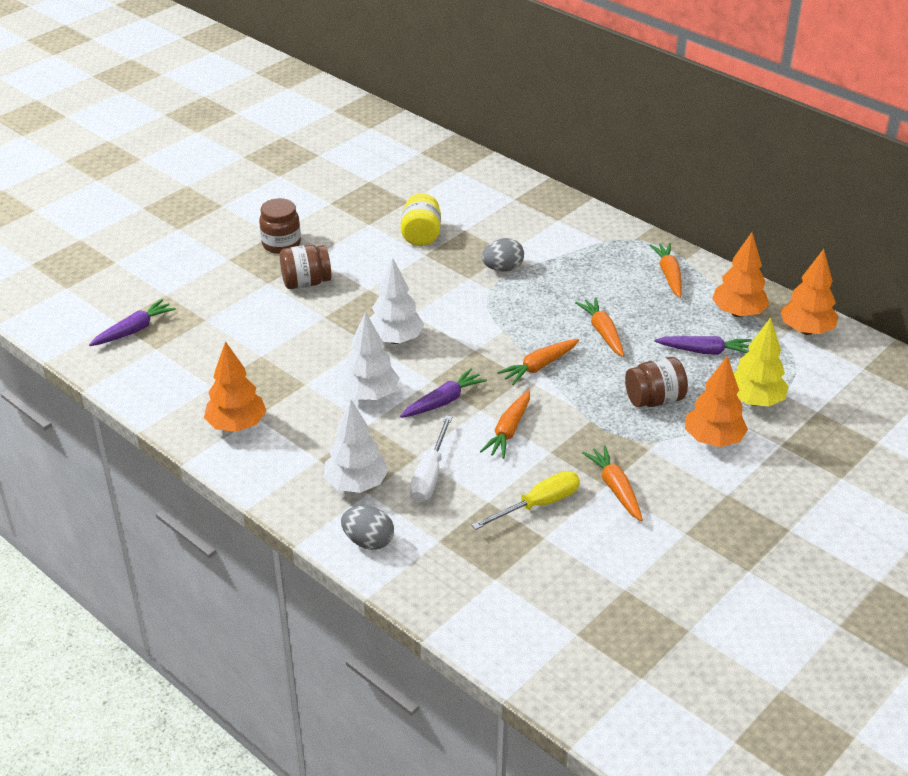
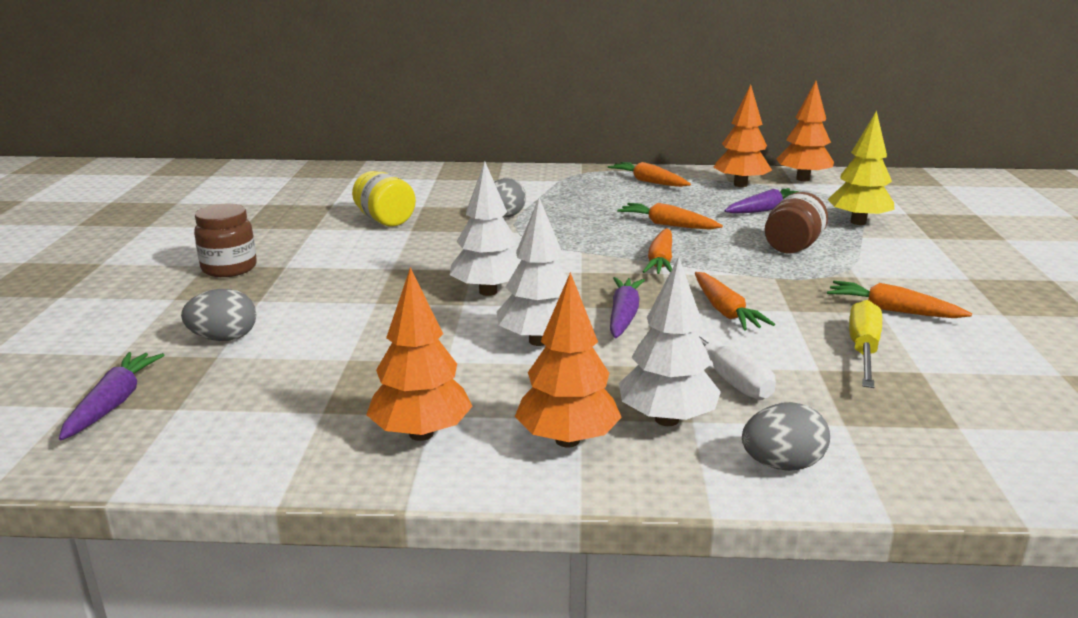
camera: 40 degrees left, 15 degrees down
(221, 307) = (224, 338): none -> grey egg
(306, 282) = (309, 285): brown jar -> none
(713, 440) = (884, 252): orange tree -> orange tree (567, 440)

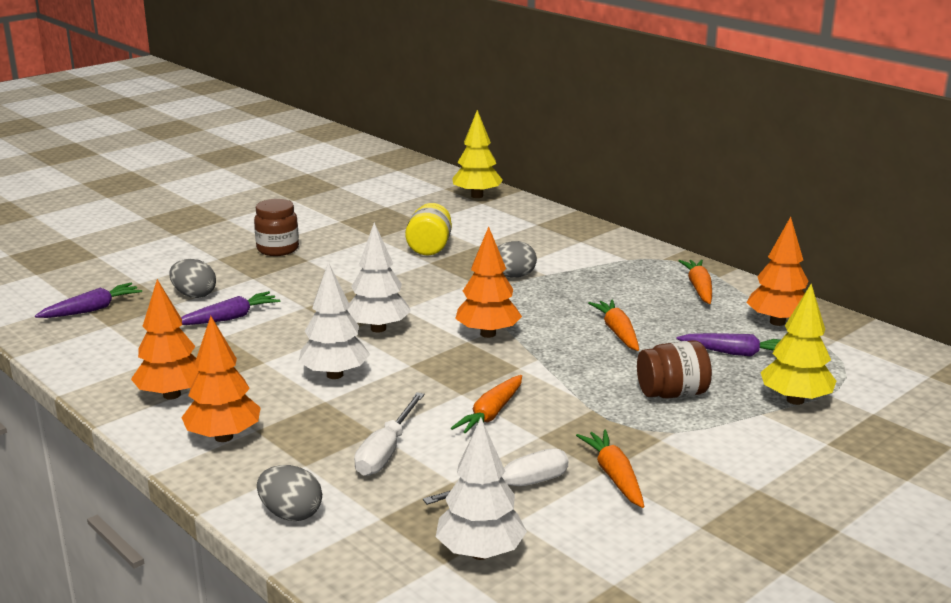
camera: 45 degrees right, 0 degrees up
(336, 174) = (477, 196): none -> yellow tree
(623, 316) = (419, 384): purple carrot -> purple carrot (230, 318)
(660, 261) = (538, 358): orange carrot -> none
(667, 419) = (294, 456): white tree -> white tree (480, 553)
(803, 179) = (858, 340): orange tree -> orange tree (488, 334)
(863, 350) = (514, 487): yellow screwdriver -> white screwdriver

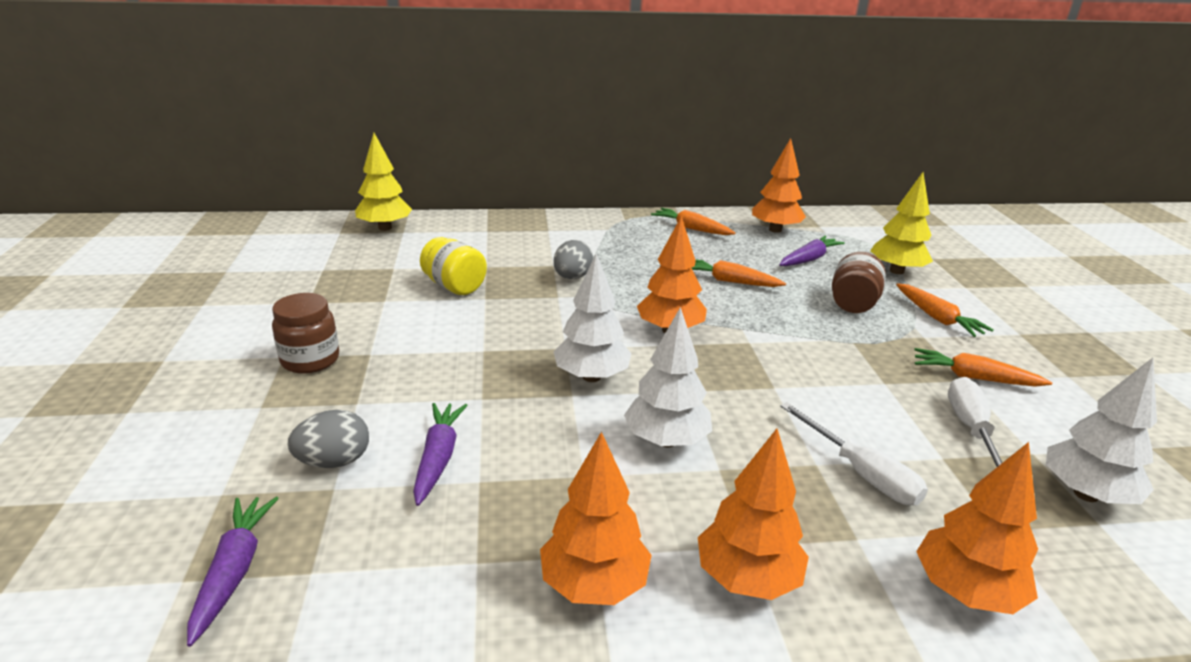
camera: 55 degrees left, 5 degrees up
(291, 514) = (966, 592): grey egg -> orange tree
(491, 414) = (827, 388): orange carrot -> orange carrot (937, 318)

